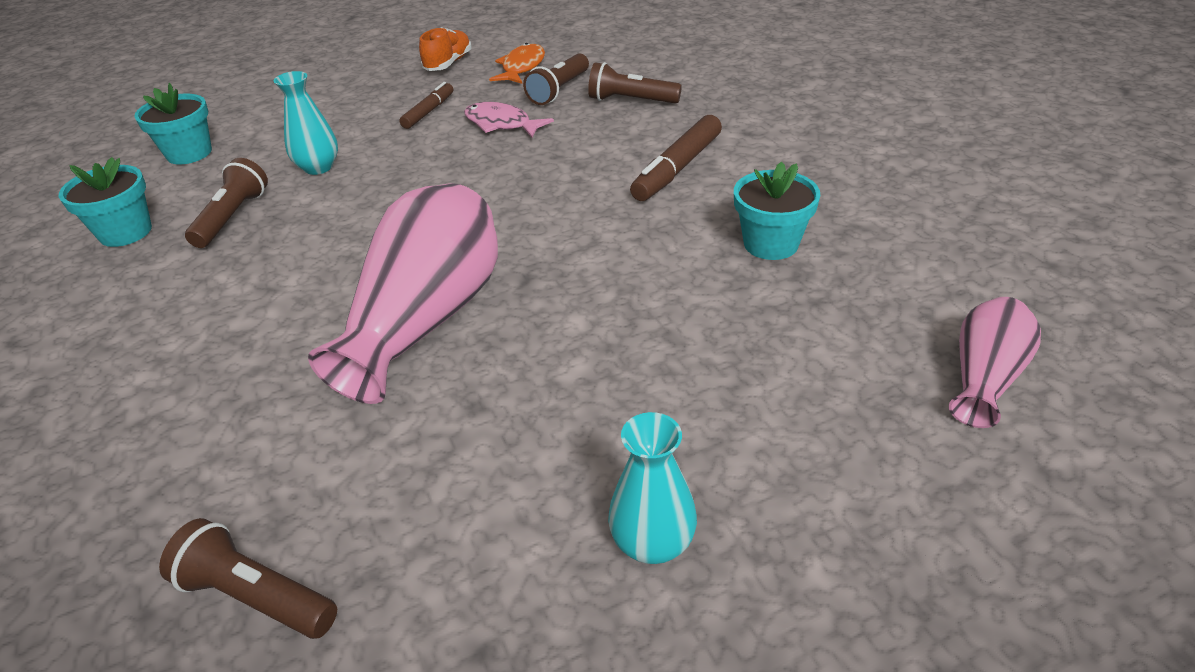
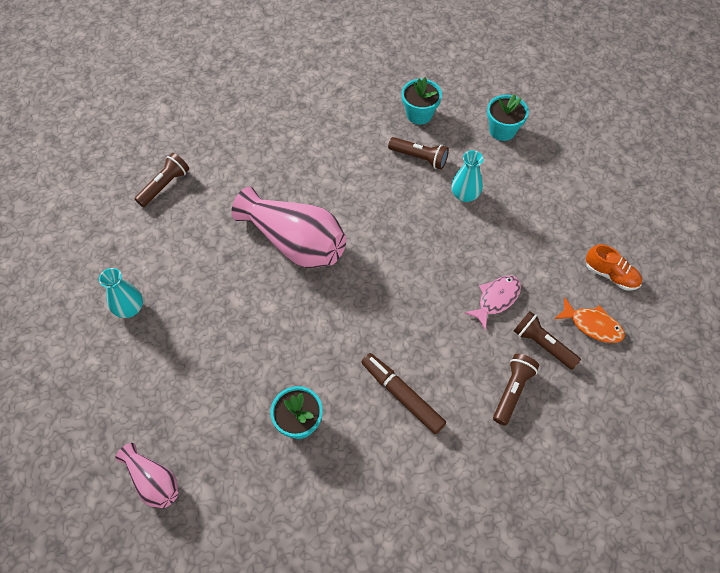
camera: 100 degrees right, 20 degrees up
(428, 112) = (527, 256): brown marker -> none

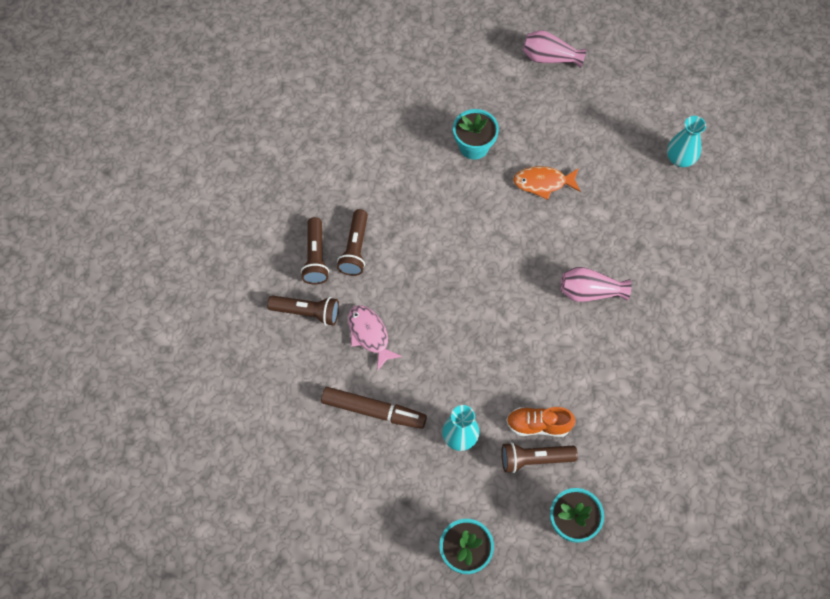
camera: 150 degrees right, 5 degrees up
(164, 185) = (759, 283): brown flashlight -> brown flashlight (355, 248)
(295, 242) = (589, 292): pink vase -> pink vase, size x0.53
(402, 396) = (405, 207): brown marker -> brown marker (373, 410)
(496, 299) = (369, 335): pink fish -> pink fish turned 135 degrees clockwise
(592, 325) = (268, 355): orange fish -> orange fish (543, 183)
(611, 275) = (269, 420): orange shoe -> orange shoe (538, 425)

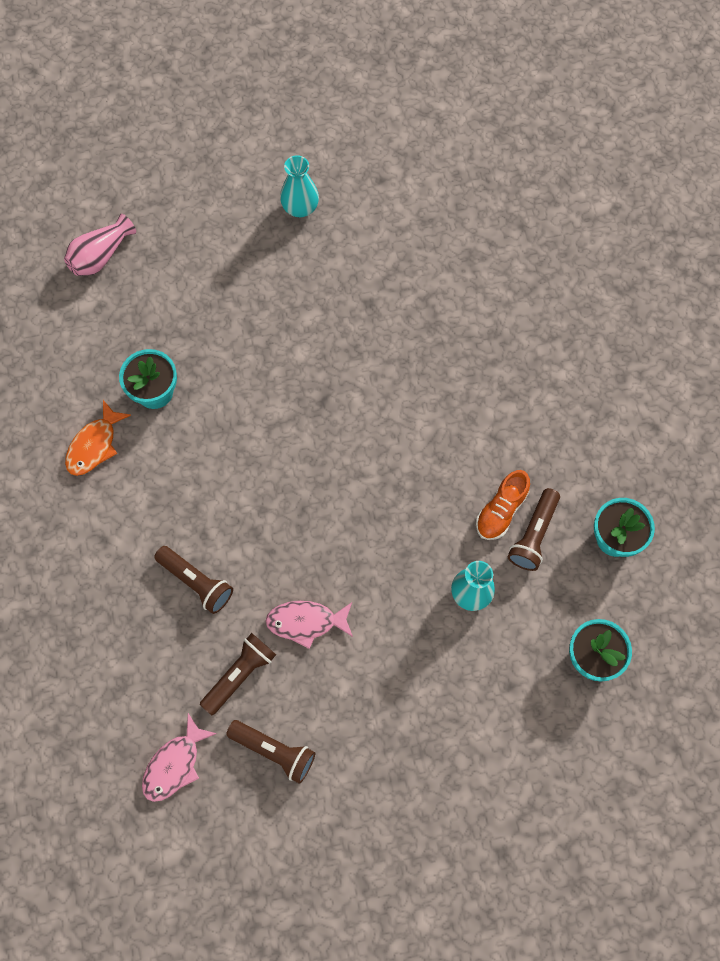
camera: 60 degrees left, 5 degrees up
(223, 306) = (175, 764): none -> pink fish
(315, 257) = (179, 630): brown flashlight -> brown flashlight (274, 751)
(373, 410) = (393, 665): brown marker -> none
(543, 183) = (242, 349): orange fish -> orange fish (94, 445)
(589, 292) = (390, 378): pink vase -> none

